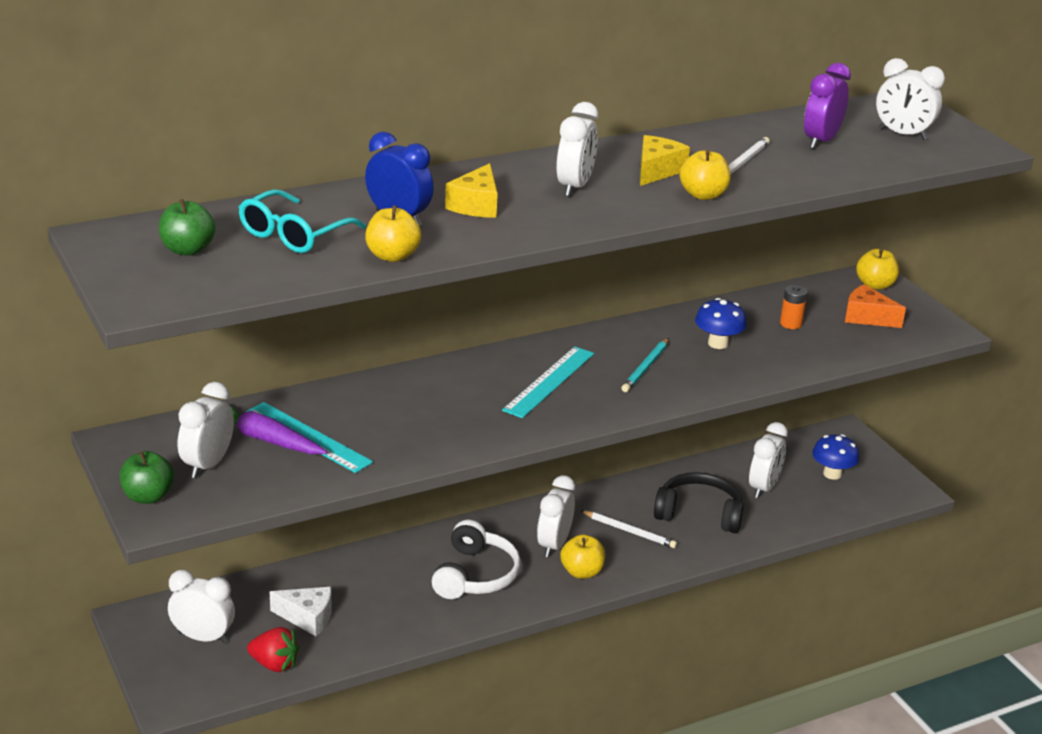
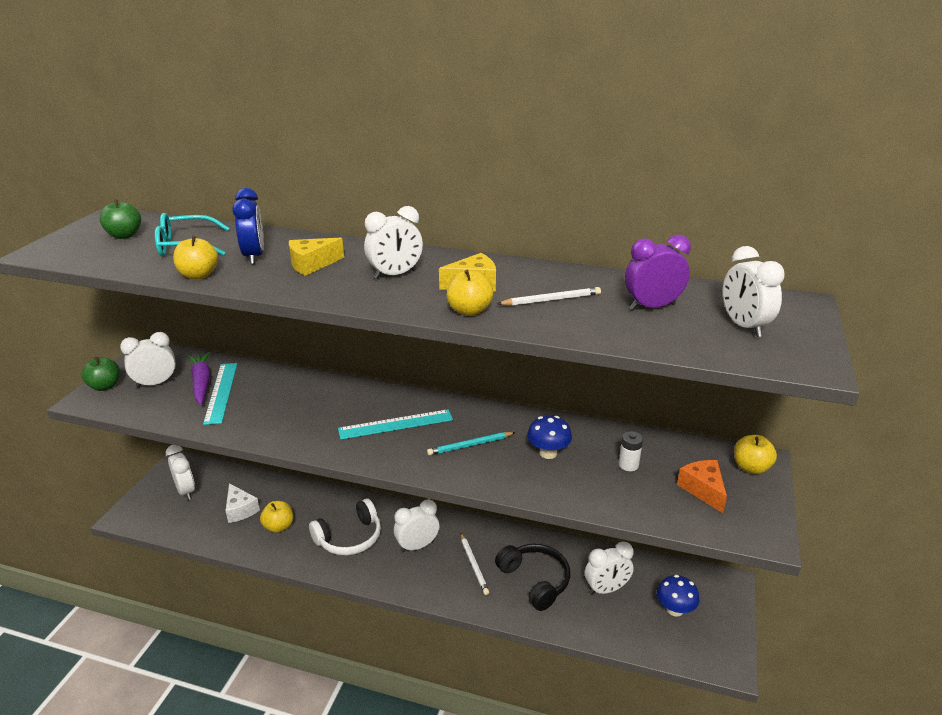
camera: 45 degrees right, 0 degrees up
(274, 664) = (189, 526): red strawberry -> none
(581, 572) = (408, 574): yellow apple -> yellow apple (279, 526)
(790, 324) = (628, 465): orange battery -> white battery

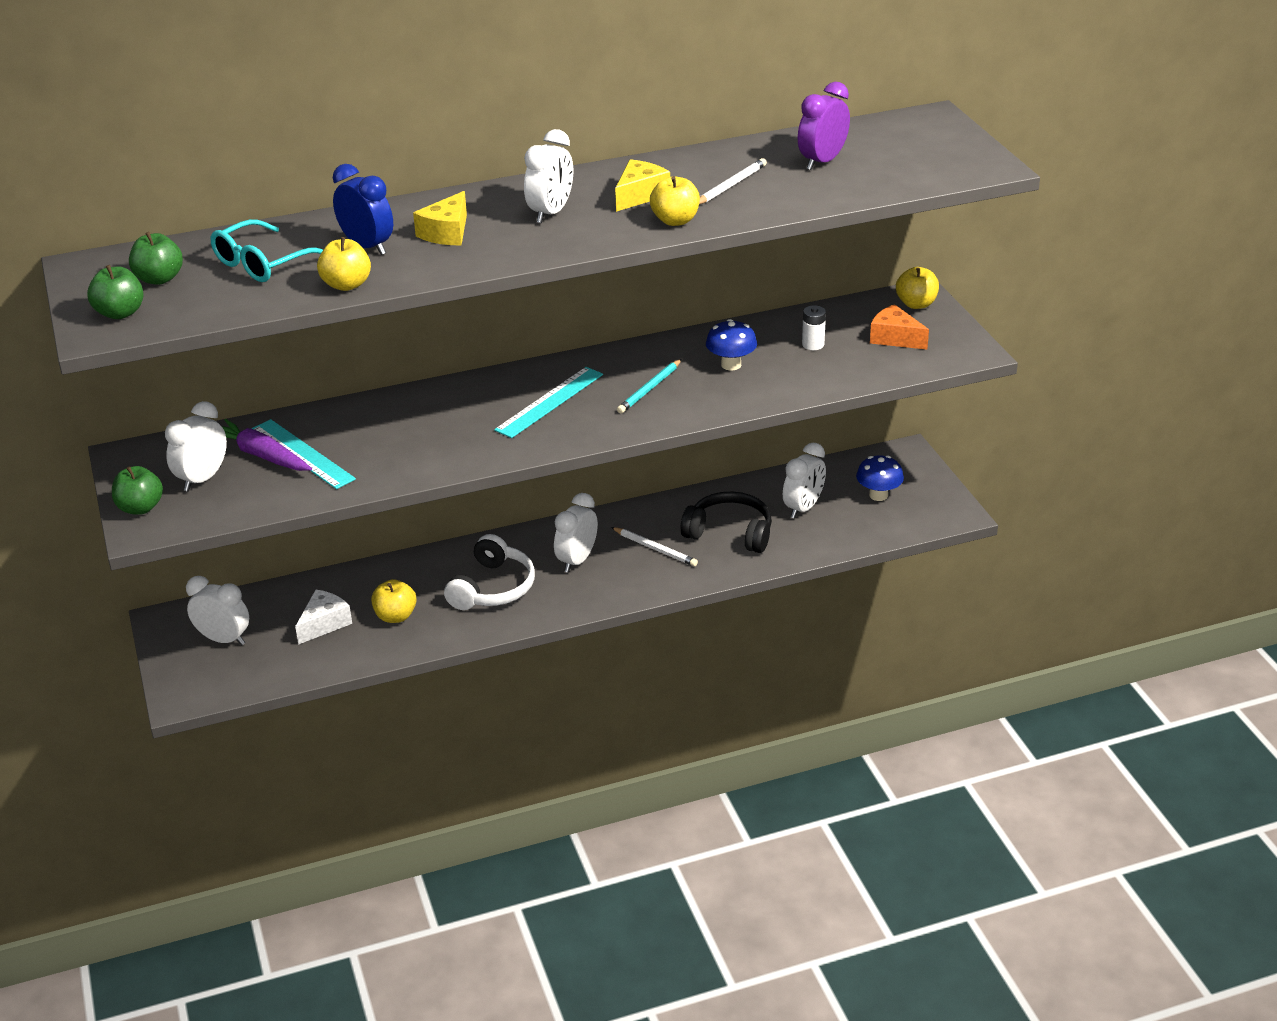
camera: 35 degrees left, 5 degrees up
(69, 247) = (120, 313): none -> green apple
(240, 510) = (324, 623): white cheese -> white cheese turned 75 degrees counterclockwise
(744, 326) = (911, 153): white clock -> none

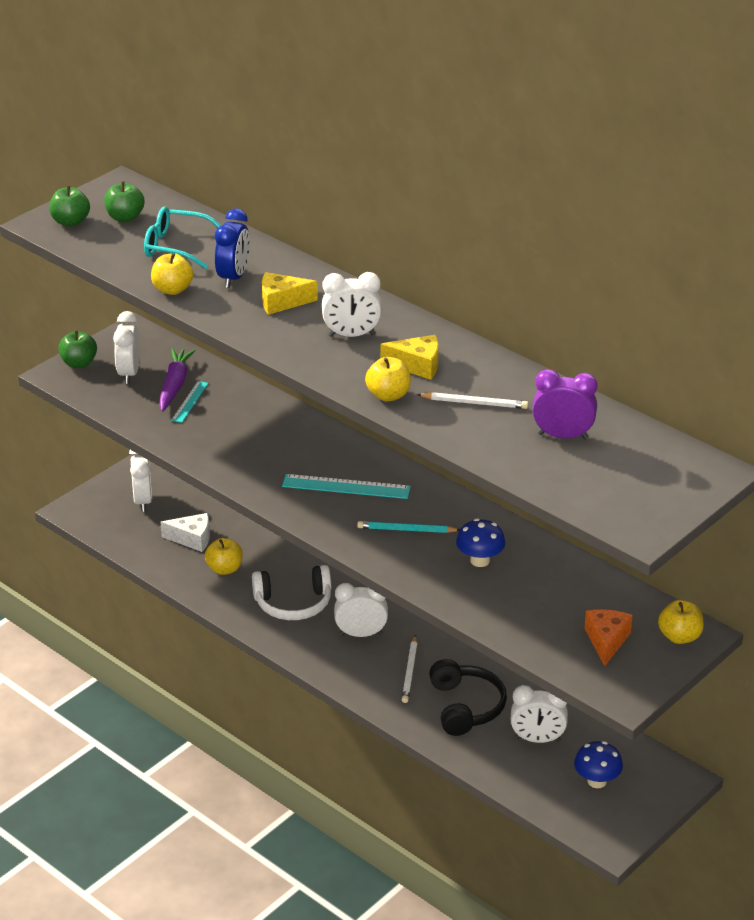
camera: 60 degrees right, 0 degrees up
(202, 479) = (129, 373): white clock -> white clock turned 90 degrees counterclockwise
(303, 454) = (190, 401): turquoise ruler -> turquoise ruler, size x0.60
(813, 344) = (552, 596): white battery -> none

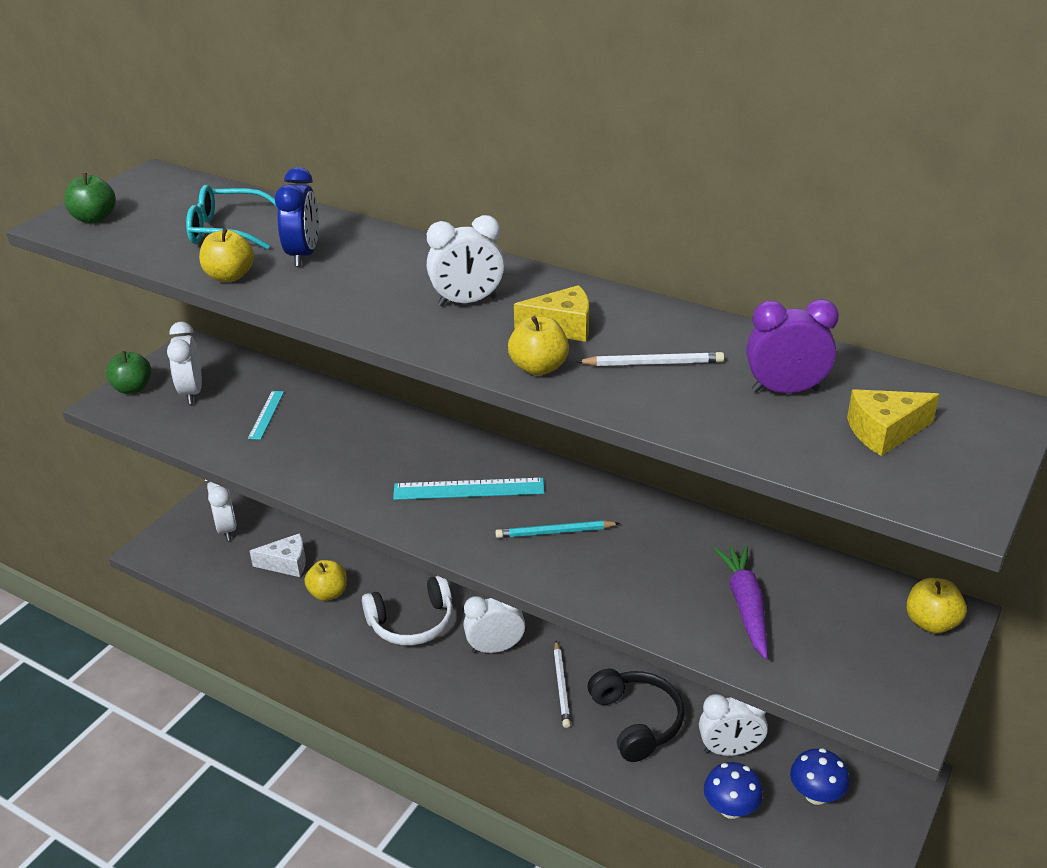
camera: 10 degrees left, 0 degrees up
(125, 217) = (161, 207): green apple -> none
(174, 385) = (246, 399): purple carrot -> purple carrot (745, 606)
(282, 302) = (370, 274): yellow cheese -> yellow cheese (884, 432)
(480, 560) = (654, 558): blue mushroom -> blue mushroom (730, 808)
(606, 641) = (847, 643): orange cheese -> none

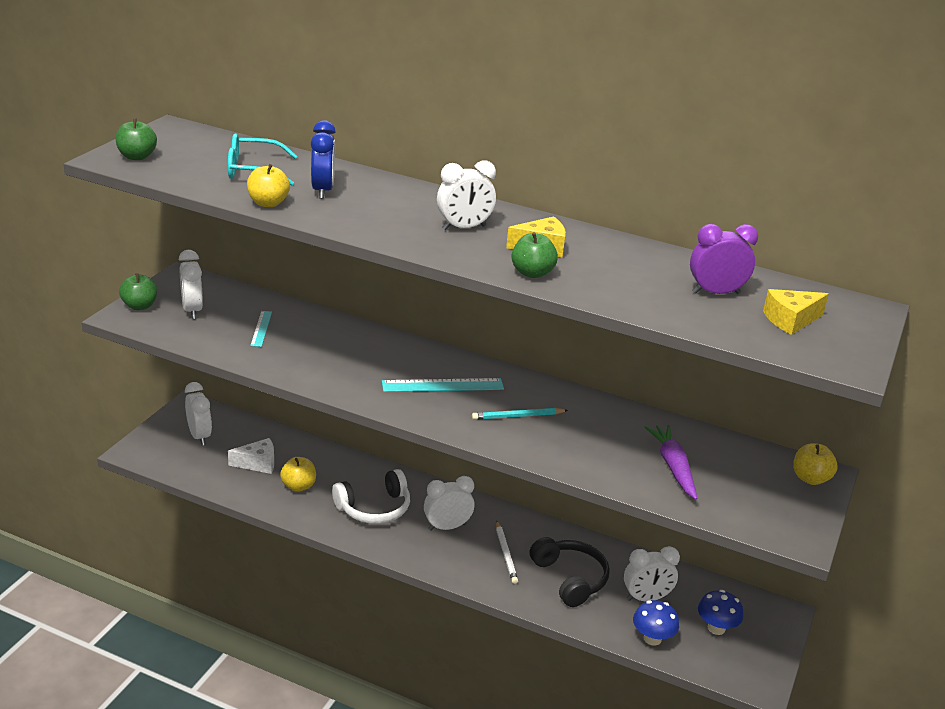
camera: 10 degrees left, 5 degrees down
(539, 367) = (532, 273): yellow apple -> green apple
(653, 363) = (616, 273): white pencil -> none

